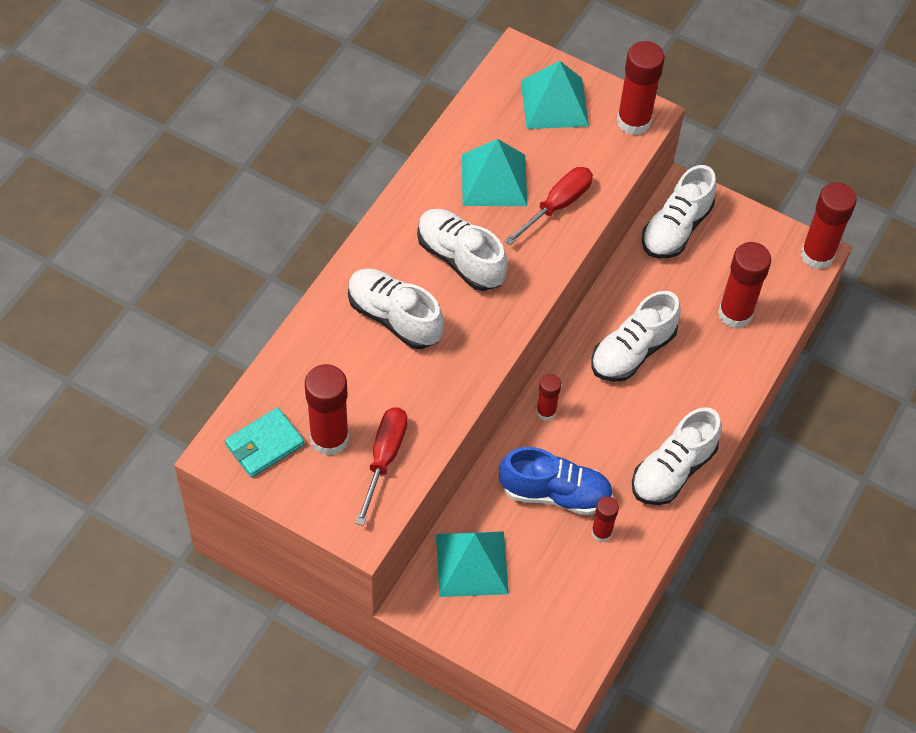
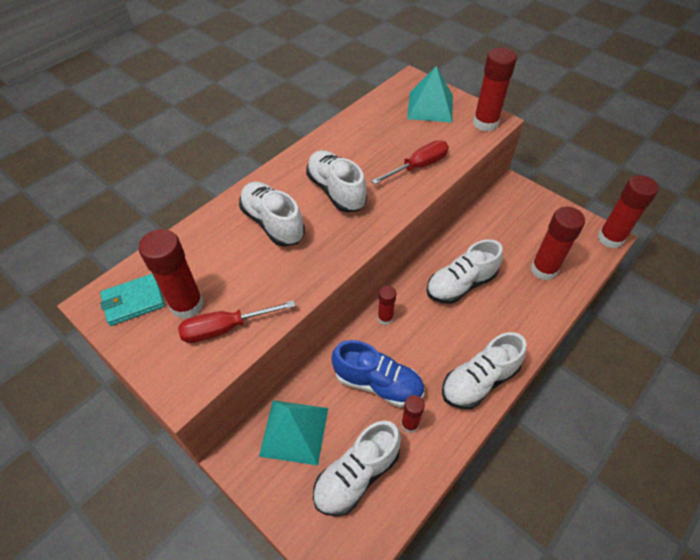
camera: 15 degrees right, 5 degrees down
(384, 458) = (225, 328): red screwdriver -> red screwdriver turned 135 degrees counterclockwise
(494, 180) = (375, 145): turquoise pyramid -> none
(676, 229) = (505, 208): white shoe -> white shoe (356, 475)

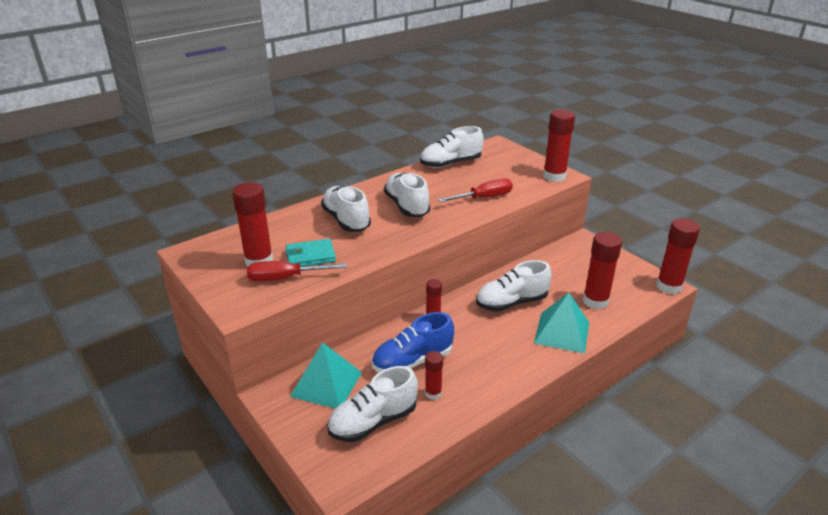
camera: 10 degrees right, 20 degrees down
(134, 301) = (217, 254): turquoise wallet -> turquoise wallet (310, 256)
(378, 383) = (412, 361): blue shoe -> blue shoe turned 120 degrees clockwise
(430, 107) = (508, 162): turquoise pyramid -> turquoise pyramid (562, 332)
(479, 381) = (508, 372): white shoe -> white shoe (450, 164)

